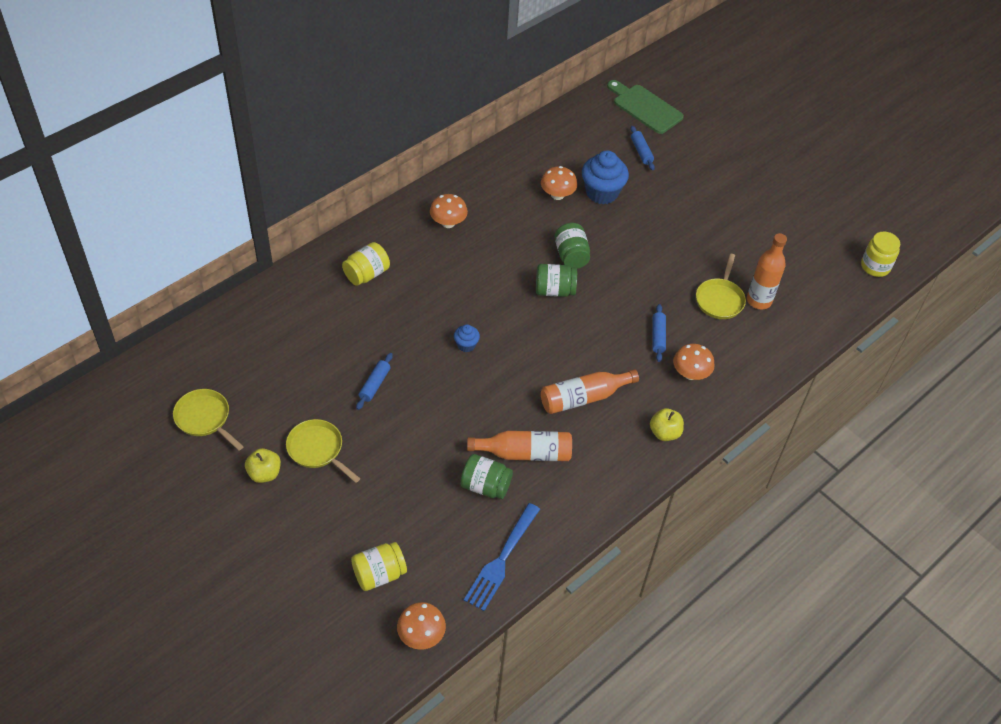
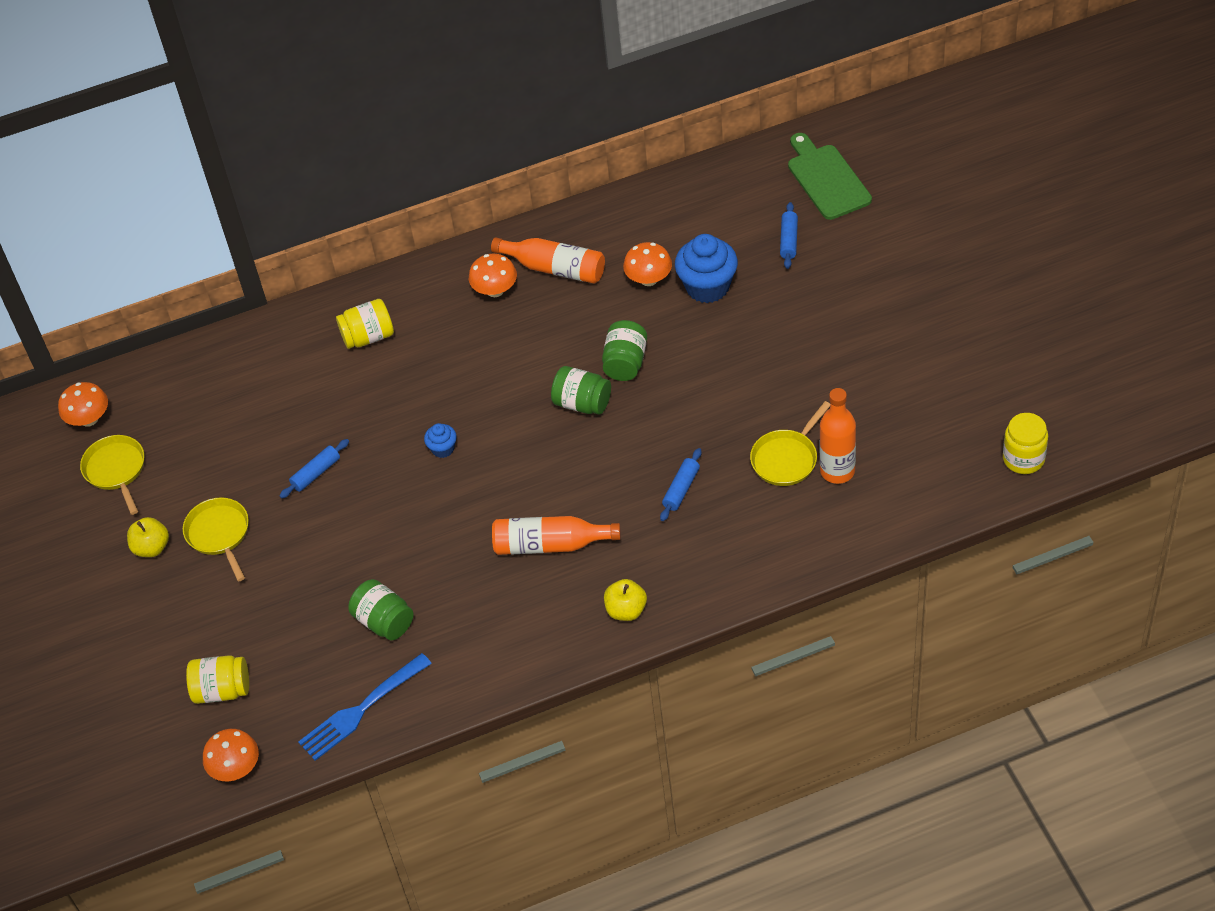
camera: 30 degrees right, 0 degrees up
(524, 453) = (447, 594): orange bottle -> orange bottle (554, 268)
(690, 373) = (697, 545): orange mushroom -> orange mushroom (89, 419)

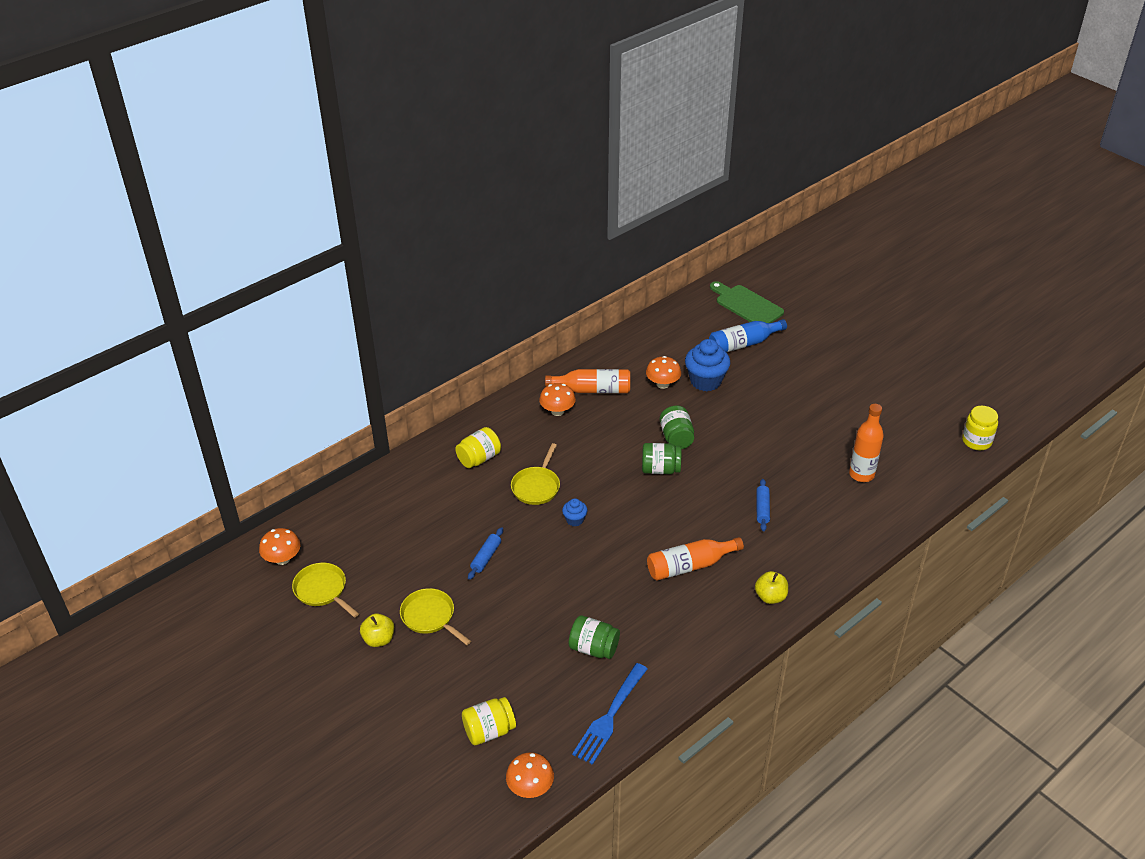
camera: 25 degrees left, 10 degrees down
(787, 458) = (823, 474): yellow pan -> yellow pan (537, 486)
(789, 240) = (743, 344): blue rolling pin -> blue bottle

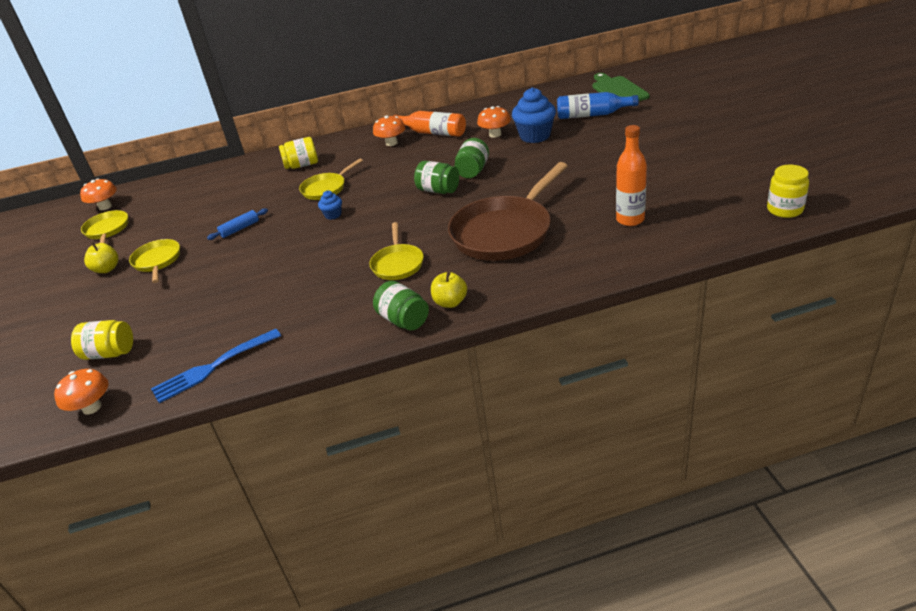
camera: 30 degrees right, 5 degrees down
(593, 648) = (254, 310): green jar -> green jar (403, 320)
(690, 566) = (397, 264): orange bottle -> yellow pan
(762, 509) = (505, 232): blue rolling pin -> brown pan

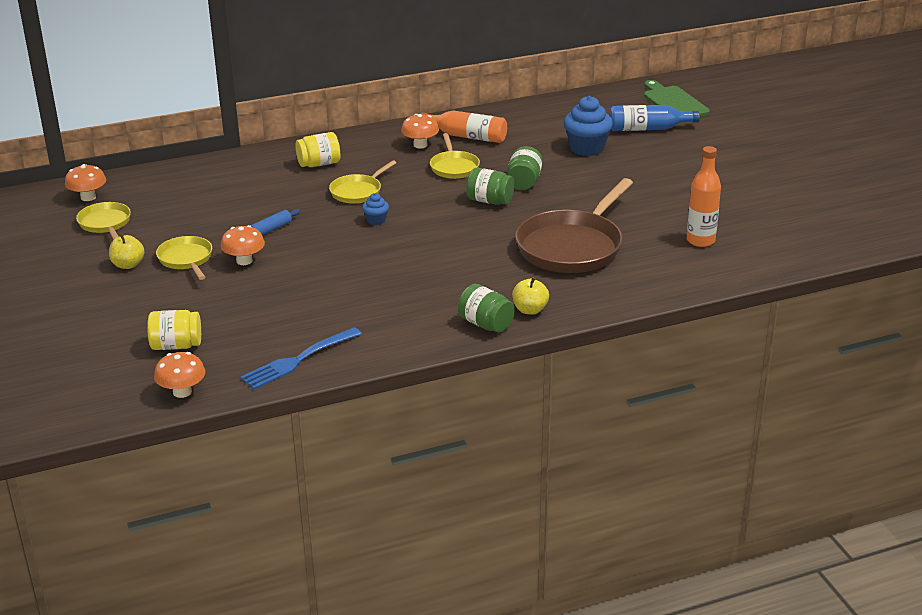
camera: 10 degrees left, 5 degrees down
(397, 264) = (464, 272): yellow pan -> yellow pan (454, 167)
(495, 134) = (540, 143): orange mushroom -> orange mushroom (244, 261)
(785, 210) = (852, 239): yellow jar -> none

